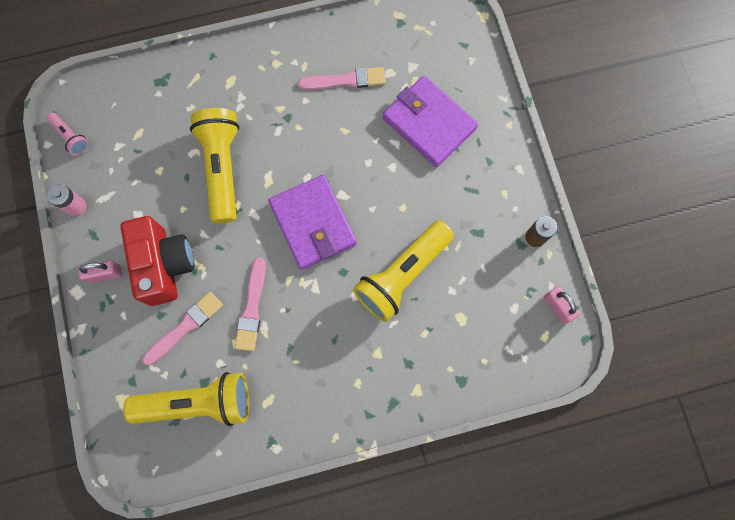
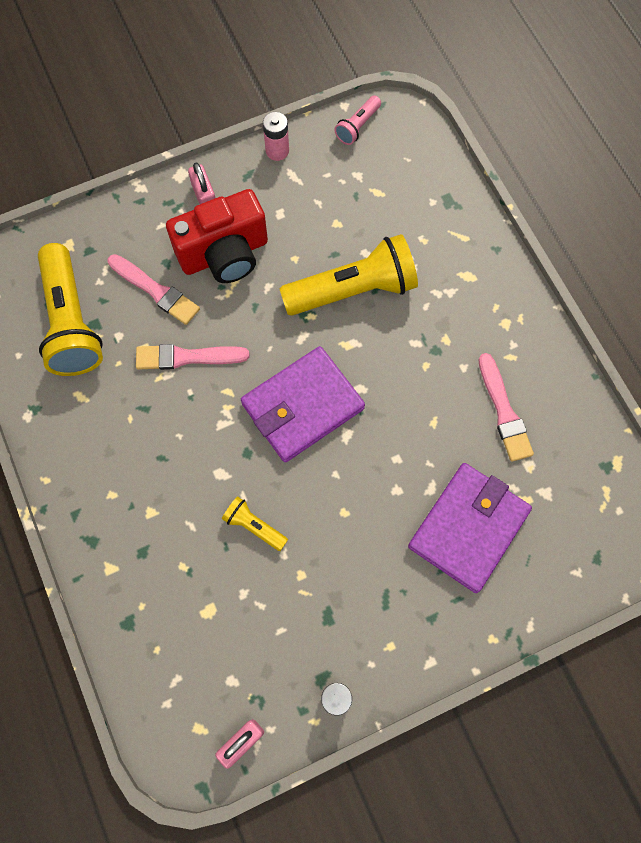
camera: 80 degrees right, 5 degrees down
(402, 275) = (254, 526): yellow flashlight -> yellow flashlight, size x0.47

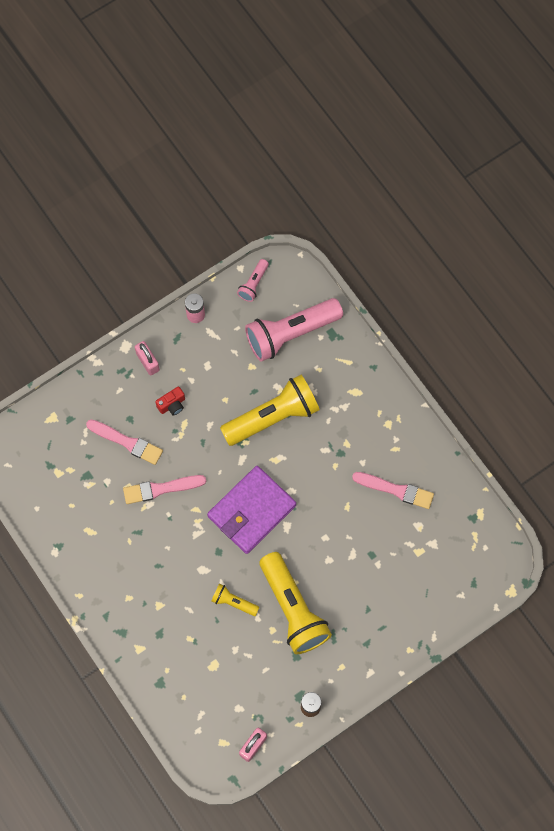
camera: 10 degrees left, 0 degrees up
(71, 322) = (70, 477): yellow flashlight -> yellow flashlight (293, 609)
(224, 254) = (172, 405): red camera -> red camera, size x0.42
(395, 192) = (291, 333): none -> pink flashlight
(468, 528) = (382, 578): purple wallet -> none
(503, 411) = (395, 490): pink brush -> pink brush turned 45 degrees counterclockwise

